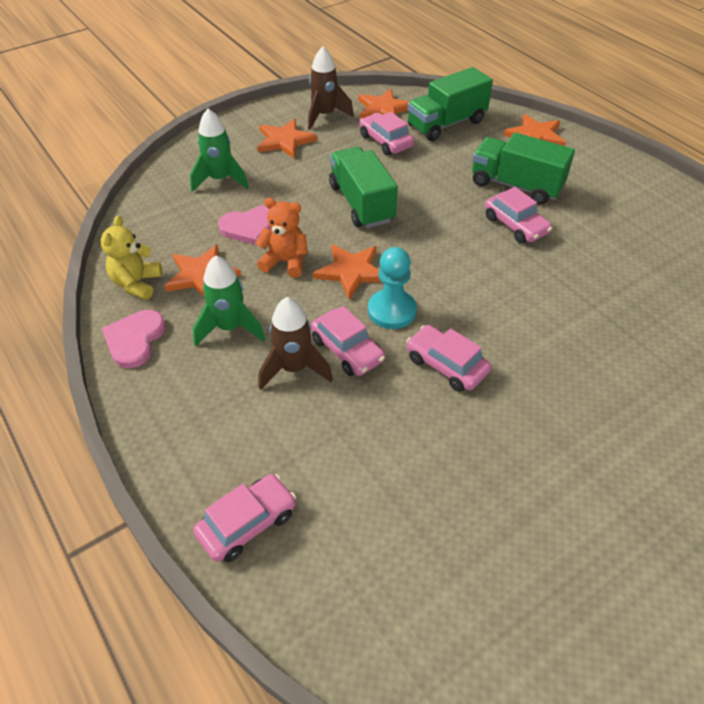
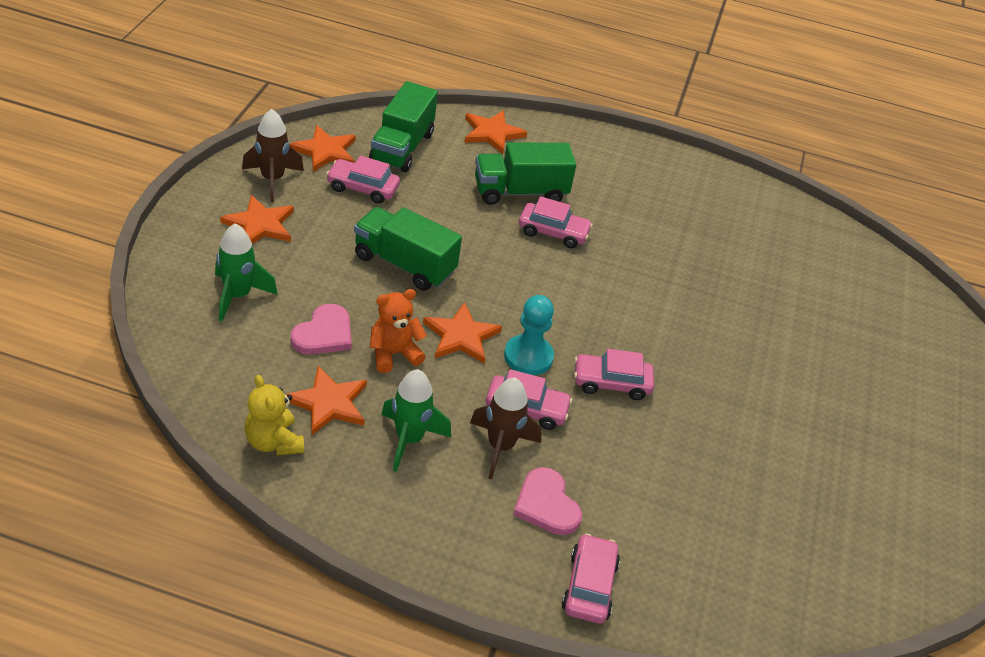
camera: 45 degrees left, 5 degrees down
(134, 340) = (333, 495): pink heart -> pink heart (546, 504)

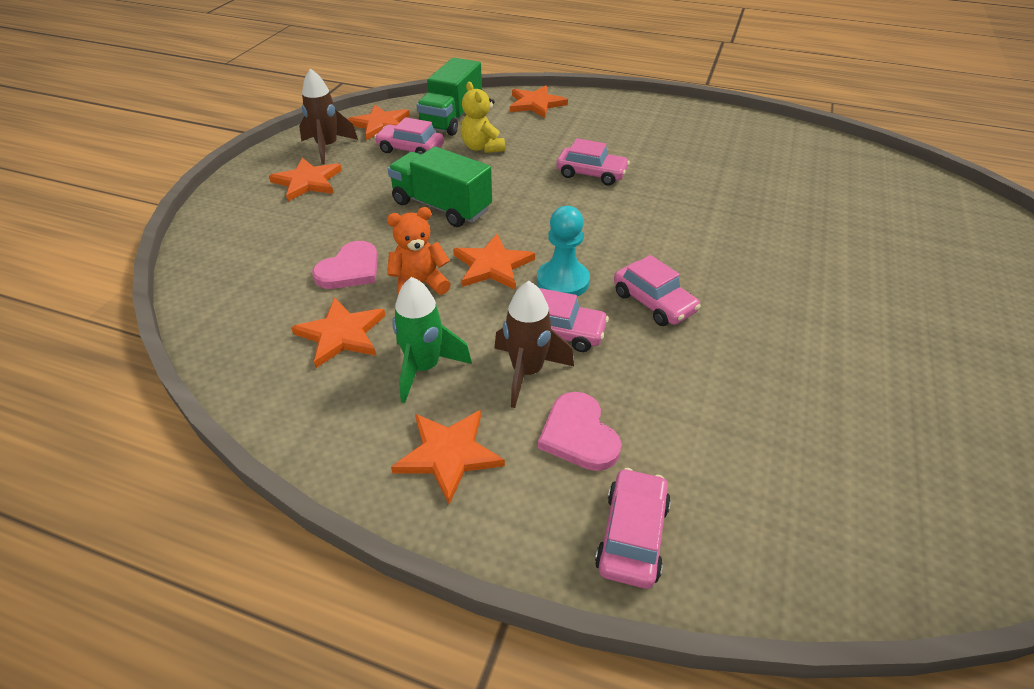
camera: 10 degrees right, 0 degrees up
(238, 296) = (271, 240): green rocket -> none
(273, 442) = (272, 376): yellow teddy bear -> yellow teddy bear (482, 147)
(439, 518) = (448, 454): none -> orange star
(520, 192) = (560, 145): green truck -> none
(611, 383) = (653, 302): pink car -> pink car turned 135 degrees counterclockwise

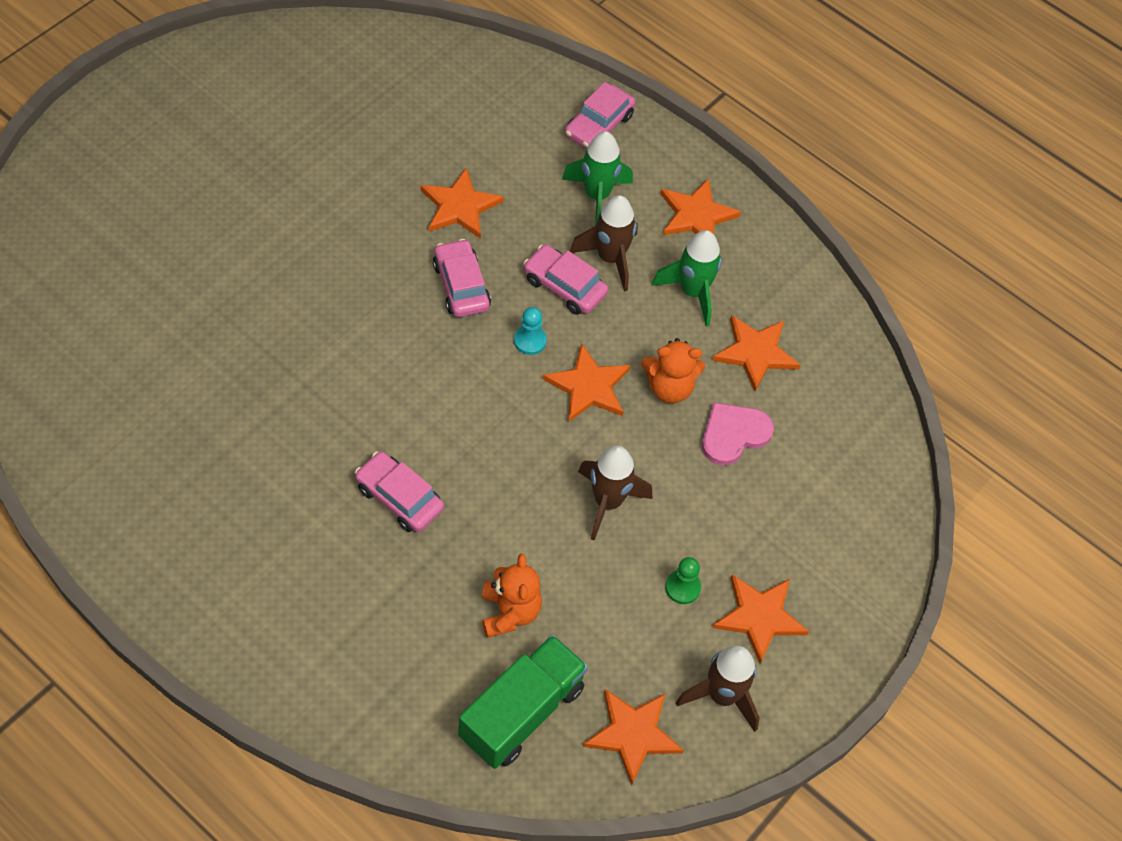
camera: 165 degrees left, 15 degrees up
(368, 182) = (682, 587): none -> green pawn
(410, 149) = (608, 646): pink car -> none
(441, 206) = (608, 502): green truck -> brown rocket
(482, 147) = (509, 612): yellow teddy bear -> orange teddy bear
(536, 104) = (375, 707): orange star -> orange star (459, 206)
(563, 281) = (530, 341): turquoise pawn -> turquoise pawn, size x0.60
(579, 435) = (597, 196): pink heart -> green rocket

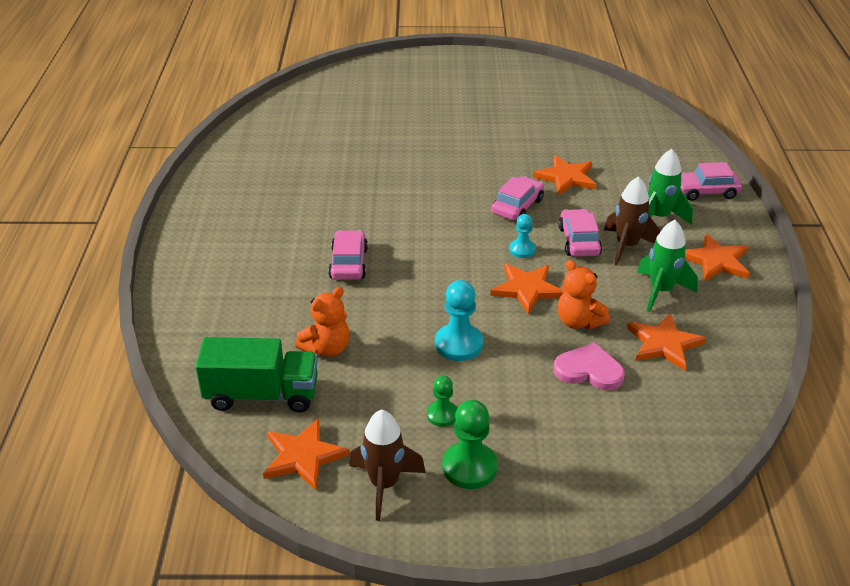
camera: 55 degrees right, 20 degrees down
(608, 502) = (458, 344): brown rocket -> turquoise pawn
(759, 617) = (469, 467): orange star -> green pawn

